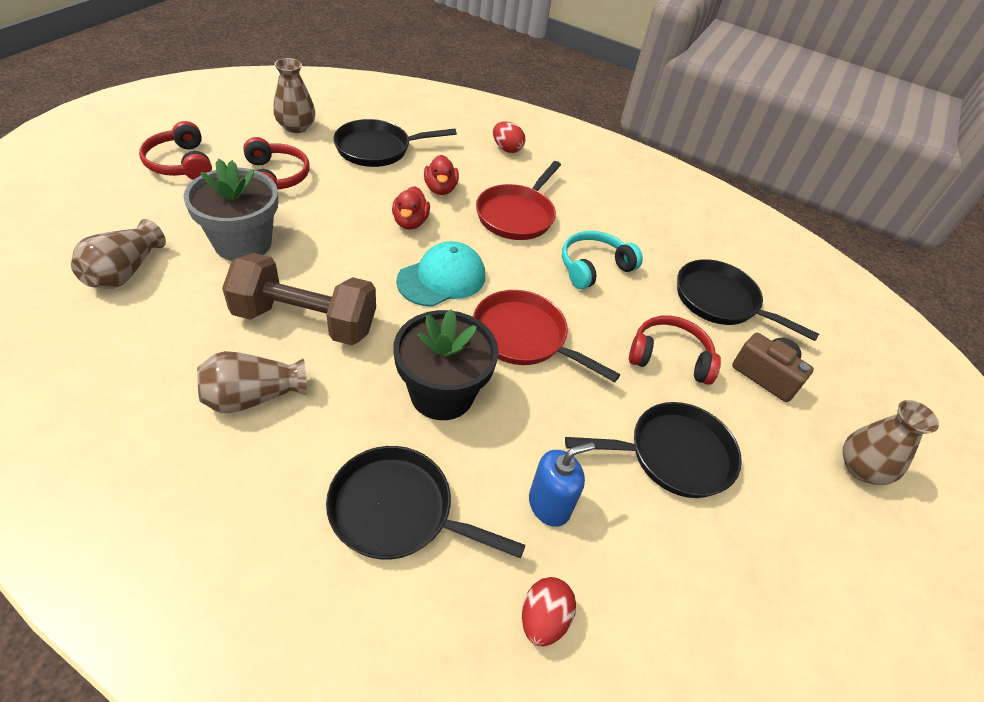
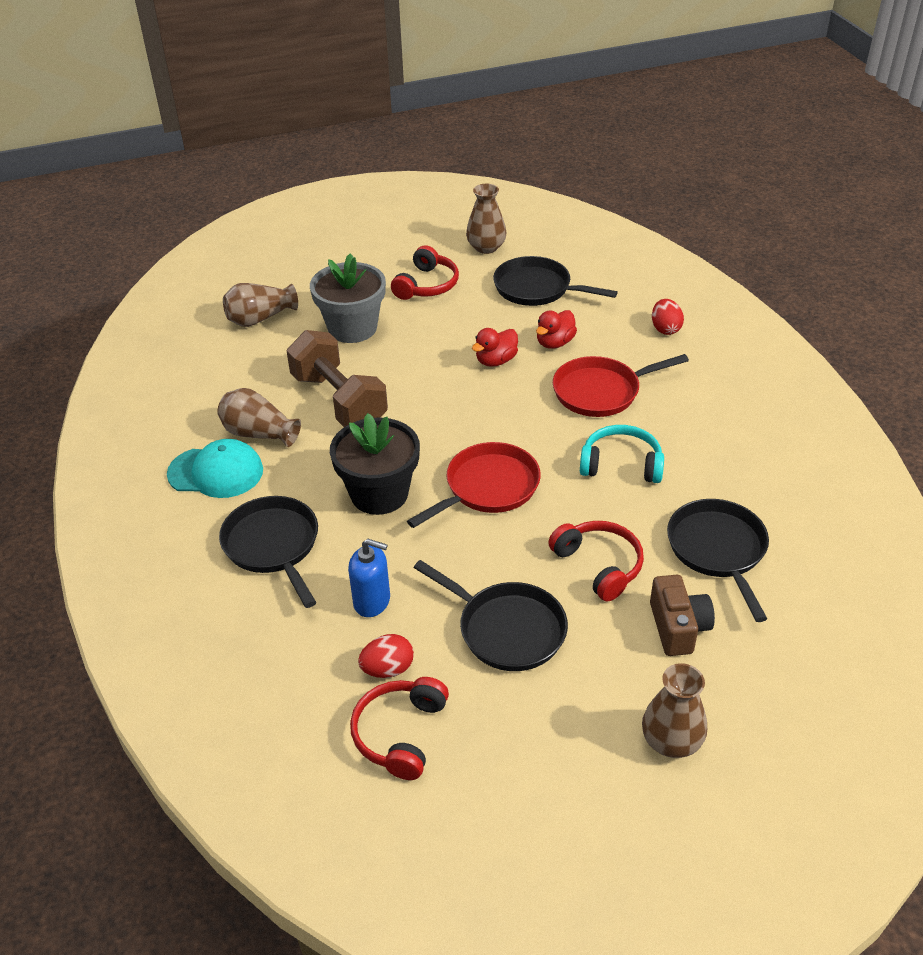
camera: 50 degrees right, 5 degrees down
(180, 163) = (367, 251): red headphones -> red headphones (400, 733)
(442, 278) = (472, 415): turquoise cap -> turquoise cap (216, 472)
(524, 337) = (488, 487): red pan -> red pan turned 60 degrees clockwise
(543, 619) = (292, 656): red egg -> red egg (388, 669)

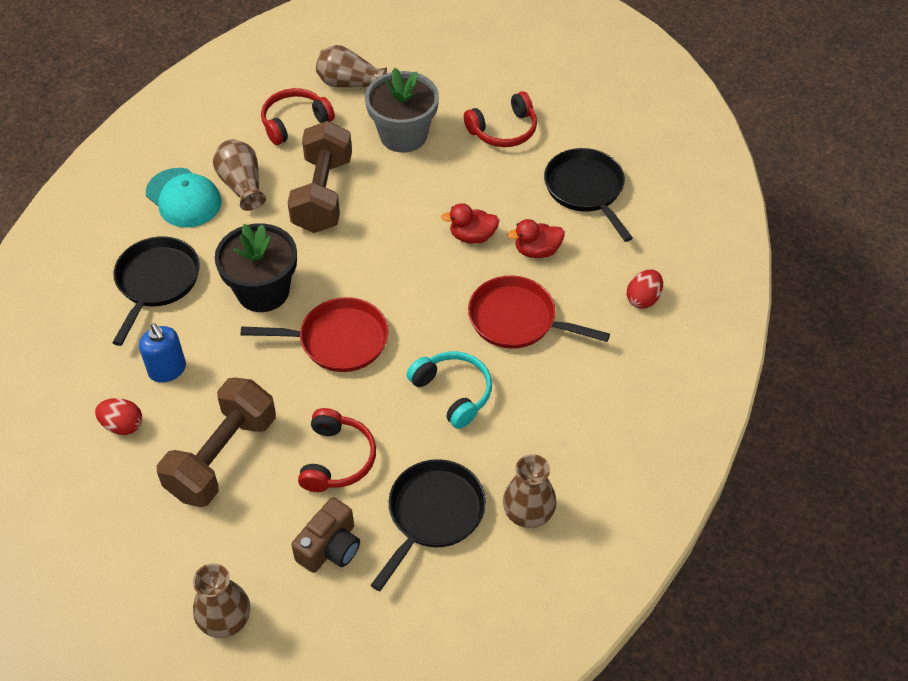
camera: 40 degrees right, 10 degrees up
(400, 733) = (80, 474): red headphones -> red headphones (294, 122)
(486, 247) = (594, 122): brown vase -> brown vase (528, 512)
(506, 629) = (222, 457): black pan -> brown dumbbell

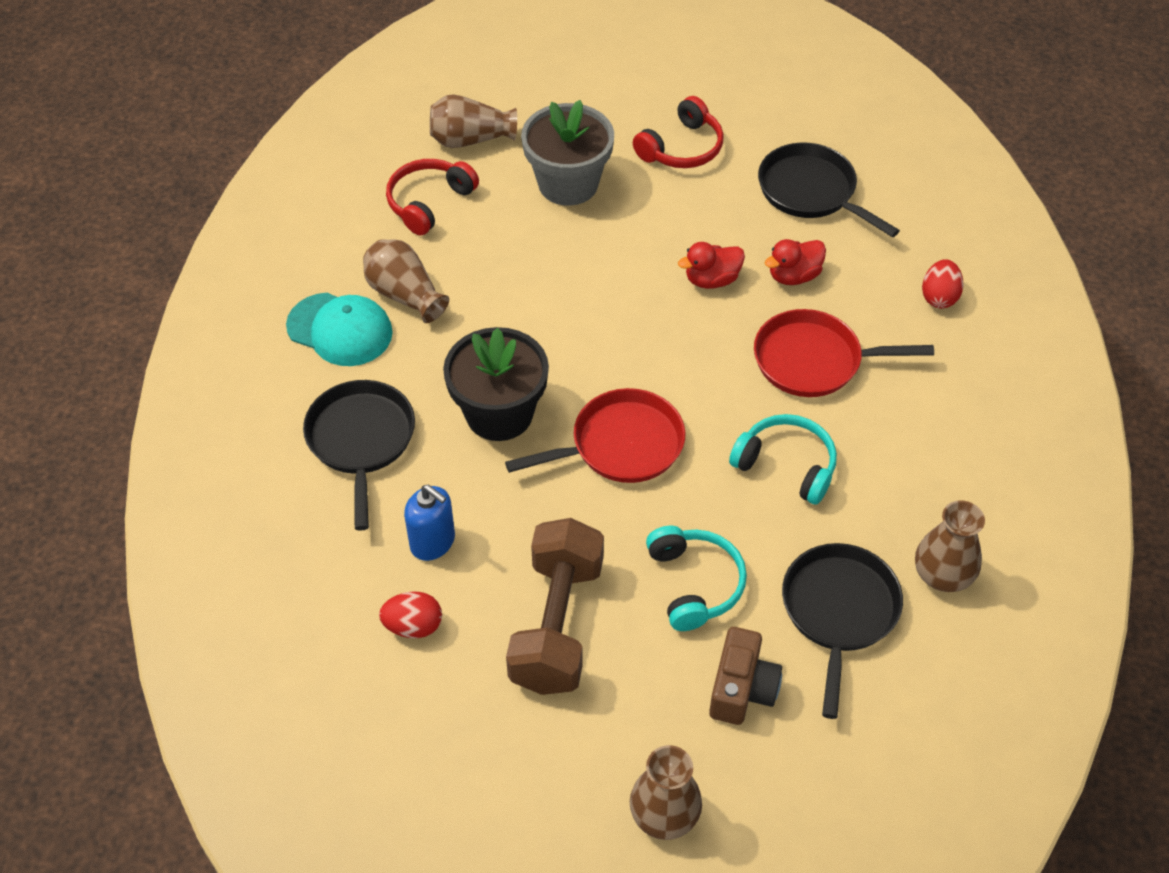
camera: 20 degrees left, 0 degrees up
(323, 194) = (510, 279): brown dumbbell -> none
(337, 459) = (695, 584): red headphones -> turquoise headphones

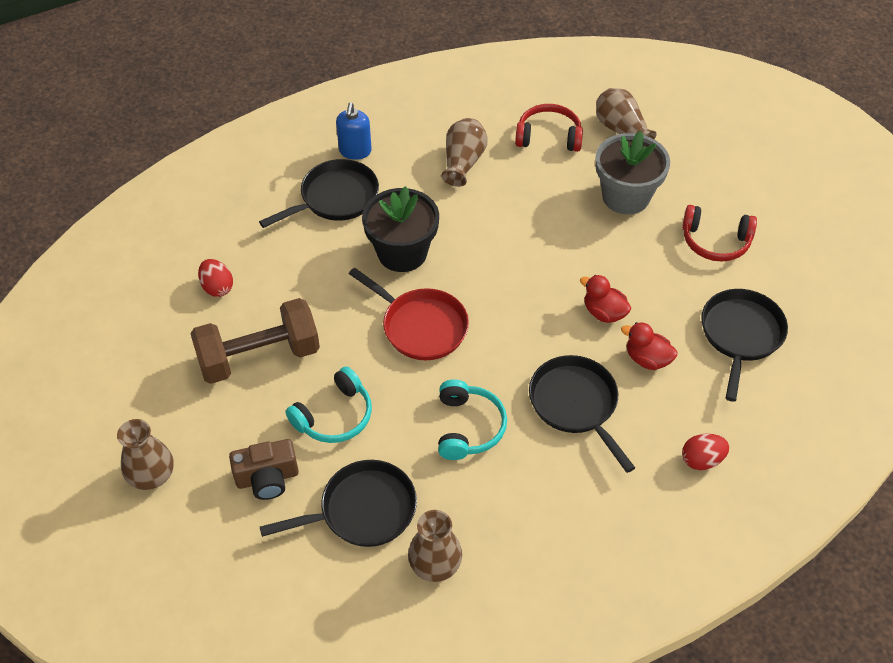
camera: 60 degrees right, 0 degrees up
(340, 329) = (412, 147): turquoise cap -> none
(433, 542) = (283, 267): blue soap dispenser -> blue soap dispenser (355, 151)
(814, 360) = (576, 404): red pan -> black pan

